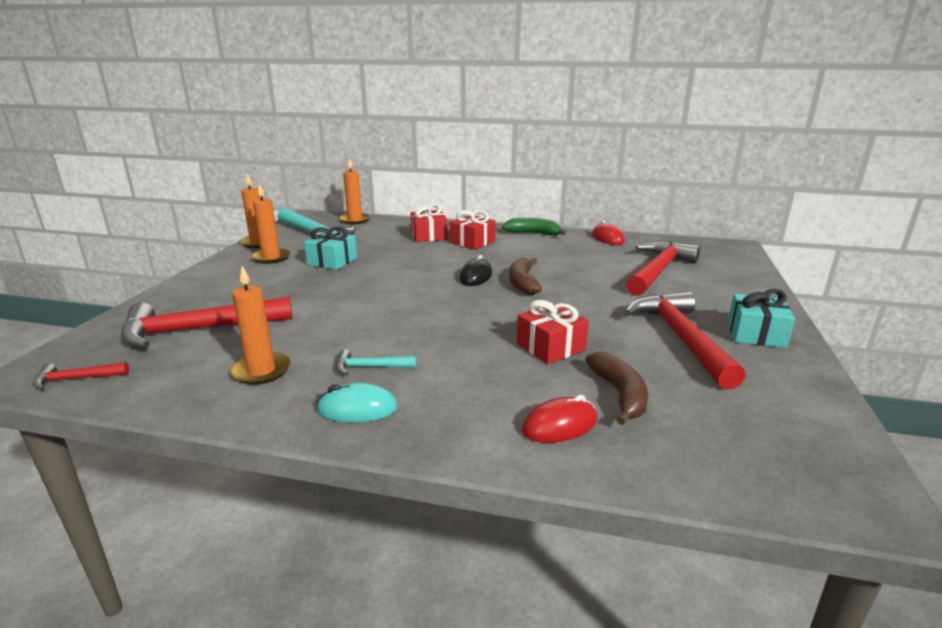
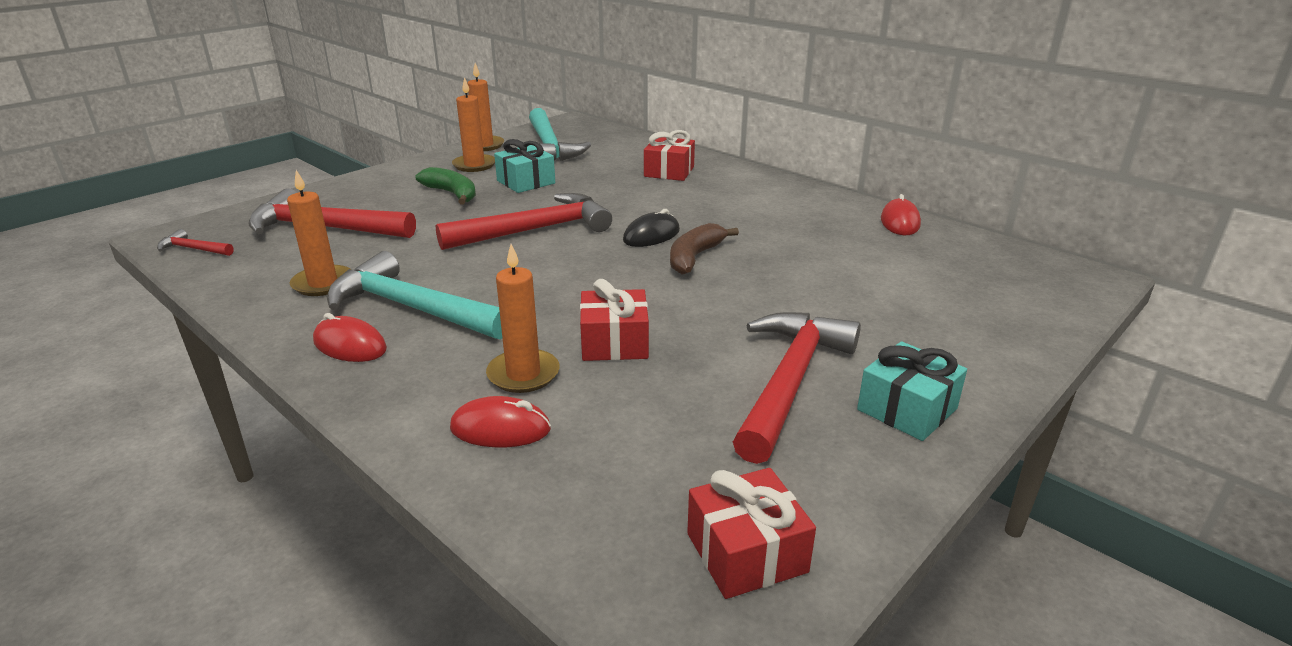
camera: 30 degrees right, 5 degrees up
(355, 220) = (613, 135): orange candle -> orange candle (523, 374)
(357, 409) = (350, 345): turquoise mouse -> red mouse
(370, 367) = (412, 308): turquoise hammer -> turquoise hammer, size x2.23
(472, 242) = (709, 190): red gift -> red gift (746, 552)
(533, 233) = (804, 194): green banana -> green banana (452, 194)
(619, 394) = (610, 420): brown banana -> none
(658, 271) = (902, 285): red hammer -> red hammer (534, 230)

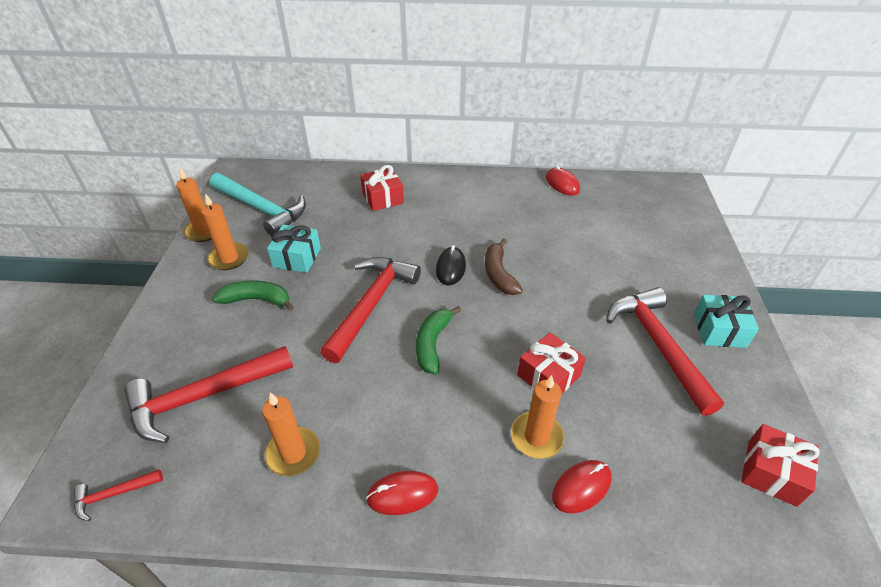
camera: 40 degrees left, 15 degrees up
(412, 308) = (394, 431): turquoise hammer -> none
(542, 274) = (432, 344): none -> green banana

